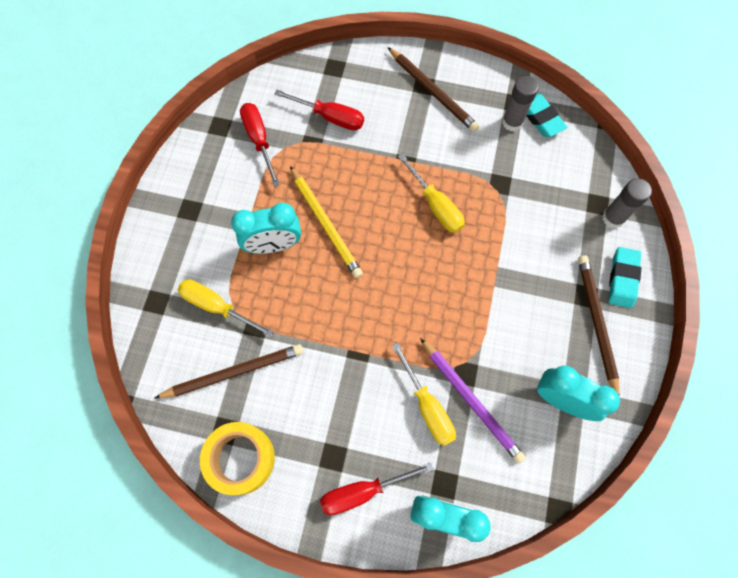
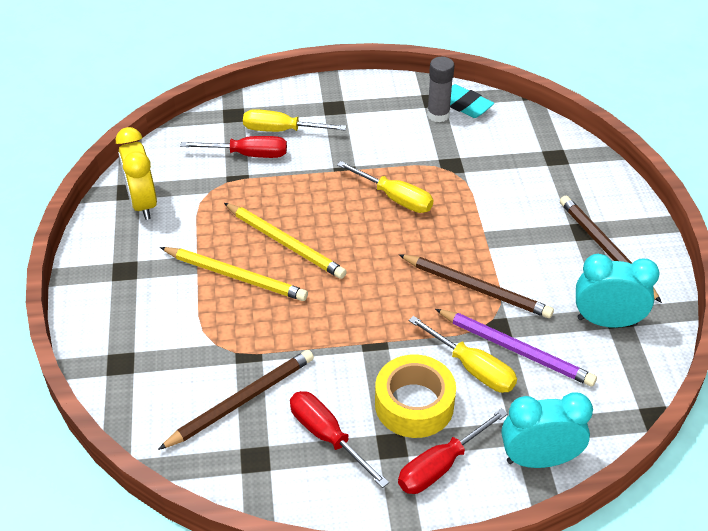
camera: 20 degrees left, 25 degrees down
(217, 306) = (195, 347): yellow screwdriver -> yellow screwdriver (281, 130)
(226, 144) = (143, 203): none -> yellow clock
(240, 459) = (286, 479): yellow tape -> yellow tape (414, 404)
(259, 140) = (178, 192): red screwdriver -> red screwdriver (327, 436)
(273, 245) = (235, 276): turquoise clock -> yellow pencil
(433, 91) = (346, 110): brown pencil -> brown pencil (476, 288)
(613, 218) = (575, 163): grey glue stick -> none
(622, 279) = (611, 208): turquoise eraser -> none

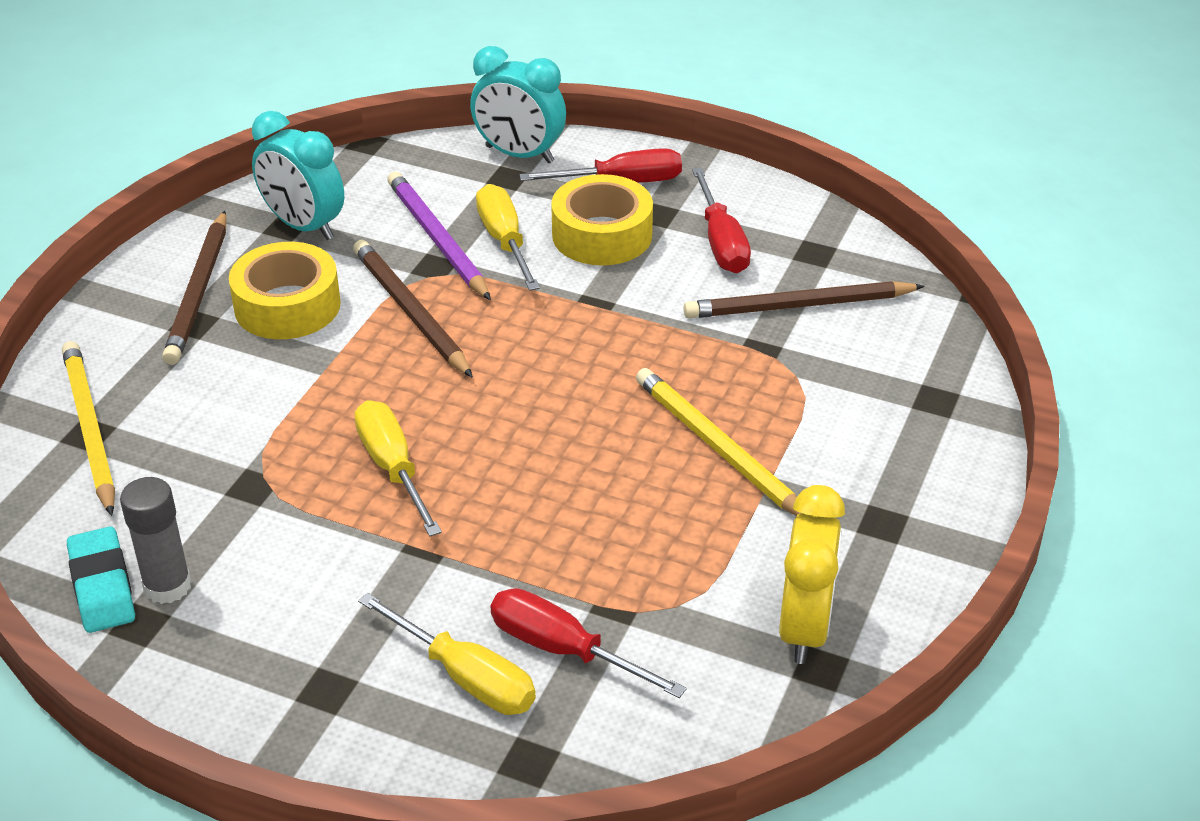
camera: 150 degrees left, 5 degrees down
(285, 243) = (613, 467): yellow pencil -> yellow pencil (89, 429)
(548, 262) = (287, 306): none -> yellow tape

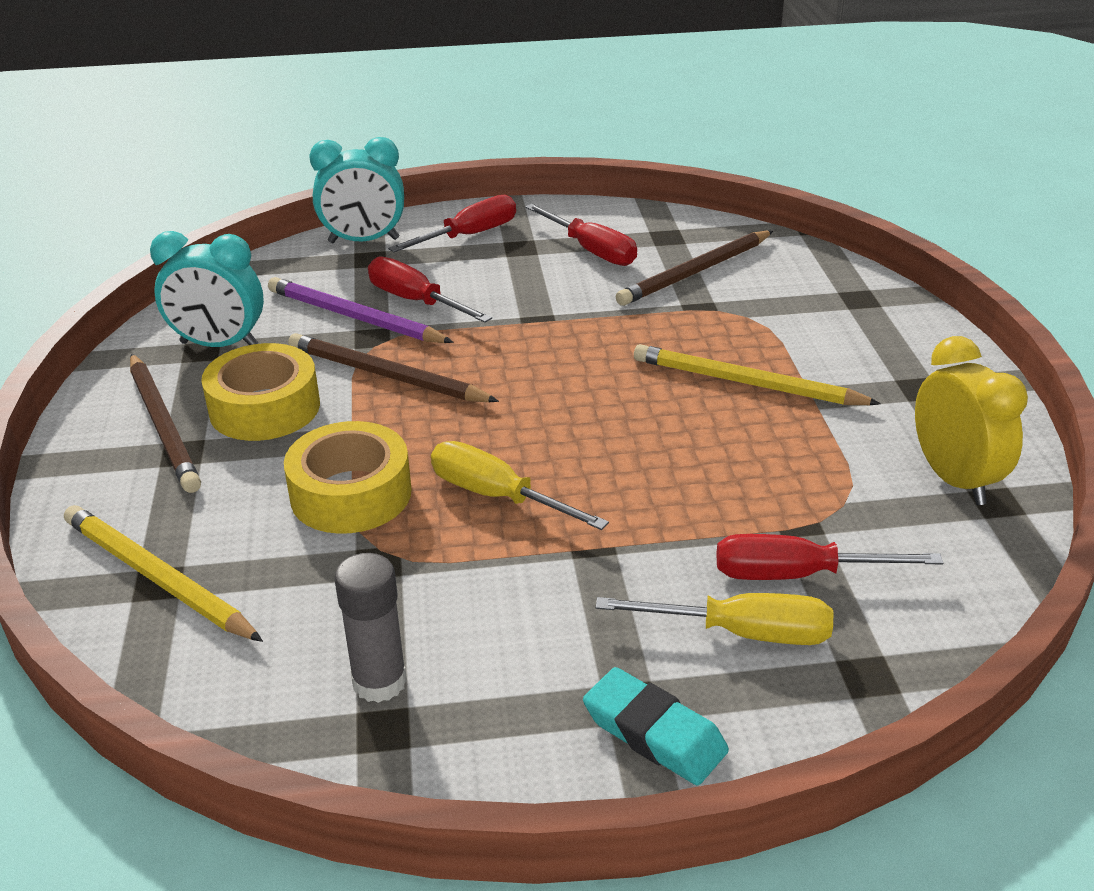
camera: 30 degrees left, 5 degrees down
(102, 586) = (309, 711): turquoise eraser -> turquoise eraser (654, 733)
(504, 241) = (415, 301): yellow screwdriver -> red screwdriver
(602, 235) = (492, 273): yellow tape -> yellow tape (351, 494)

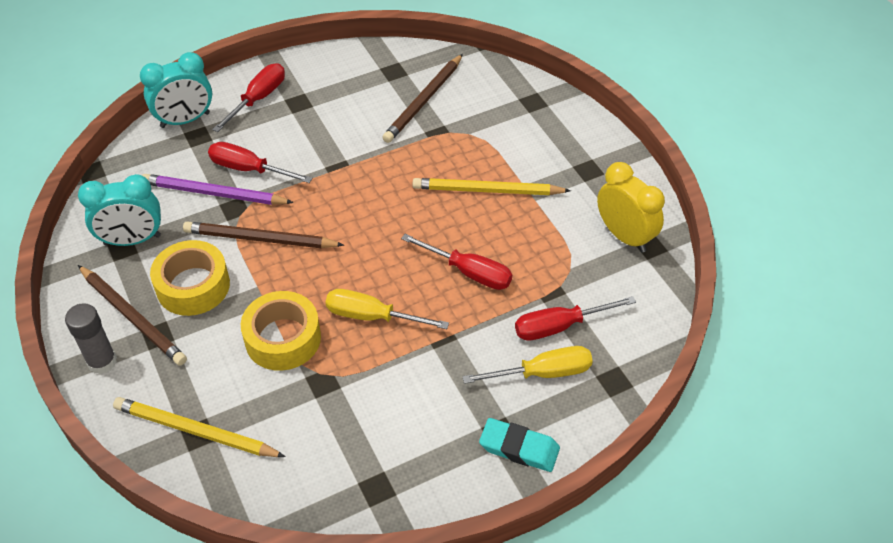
camera: 20 degrees left, 15 degrees up
(379, 682) = (361, 461): grey glue stick -> grey glue stick (102, 362)
(591, 250) = (348, 95): red screwdriver -> red screwdriver (469, 272)

